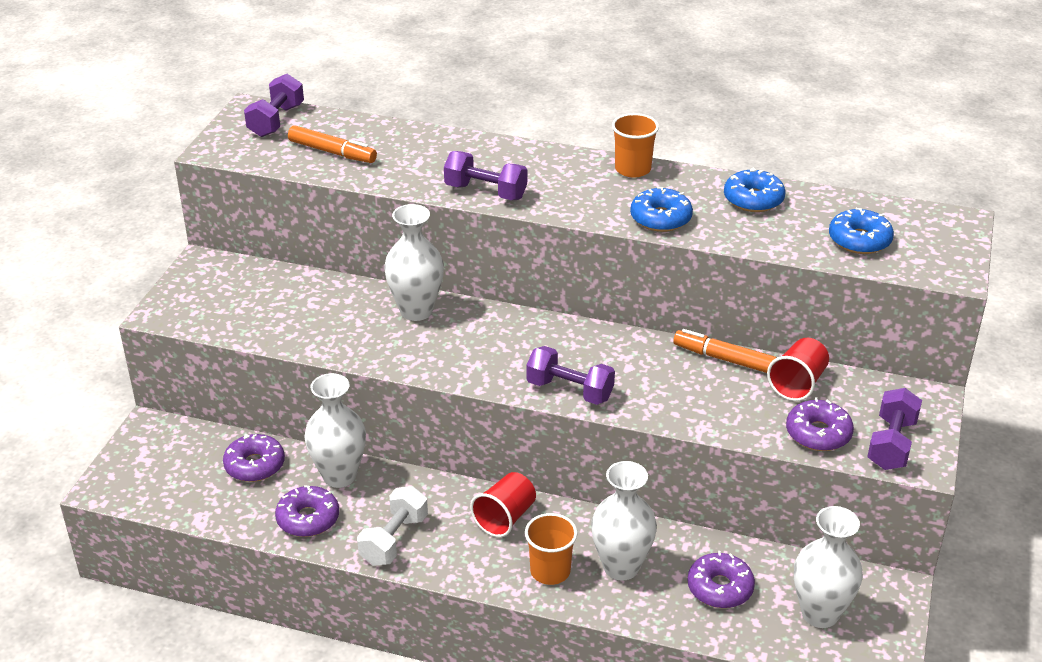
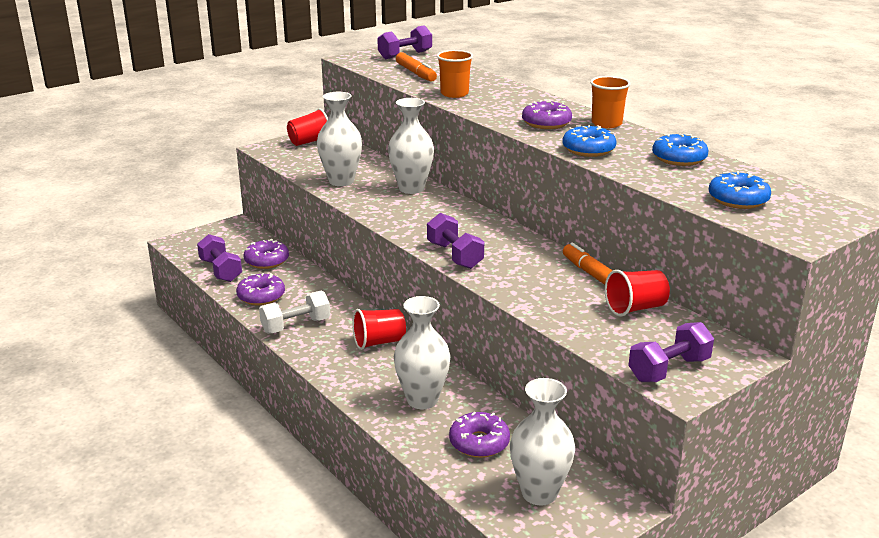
camera: 35 degrees right, 10 degrees down
(206, 281) = (309, 142): none -> red cup
(339, 476) = (307, 283): white vase -> white vase (341, 181)
(485, 192) = (483, 110): purple dumbbell -> purple dumbbell (221, 270)
(550, 571) = (371, 382): orange cup -> orange cup (454, 94)
(818, 433) = (612, 341): purple donut -> purple donut (546, 123)

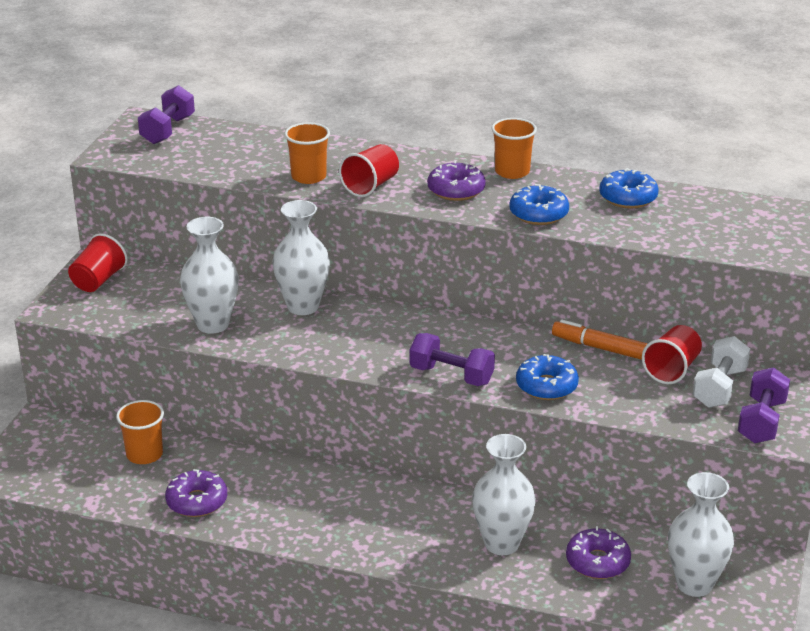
camera: 35 degrees left, 5 degrees up
(221, 270) = (106, 489): purple dumbbell -> none
(267, 261) = (144, 454): purple donut -> orange cup
(296, 326) = (280, 520): white dumbbell -> white dumbbell (719, 388)
(379, 342) = (389, 501): red cup -> red cup (370, 186)
(416, 73) = (222, 157): orange marker -> none
(738, 199) = (729, 232): blue donut -> blue donut (546, 386)

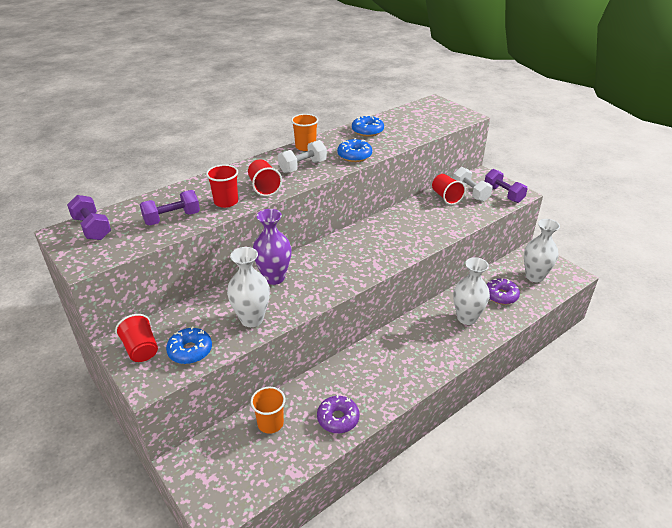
camera: 55 degrees left, 5 degrees up
(303, 306) = (274, 278): white vase -> purple vase
(308, 177) = (226, 202): orange cup -> red cup
(451, 375) = (392, 257): purple dumbbell -> purple dumbbell (172, 218)
(456, 190) = (303, 167): purple donut -> white dumbbell
(546, 386) = (428, 234): blue donut -> blue donut (190, 351)
(600, 348) = (411, 207): orange marker -> none

